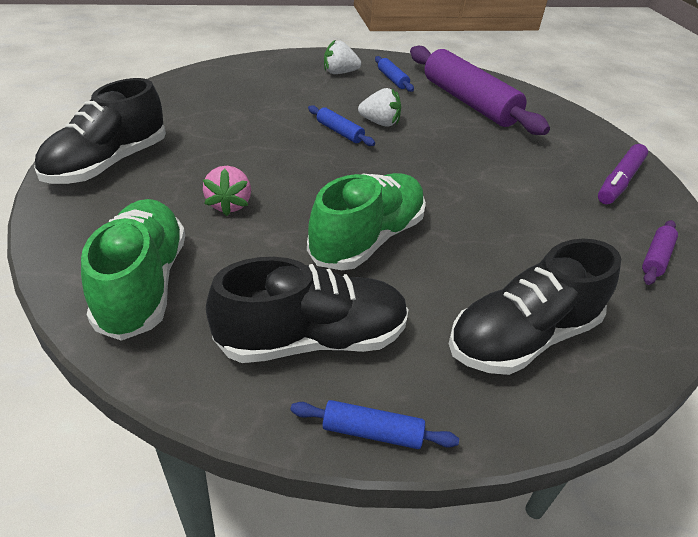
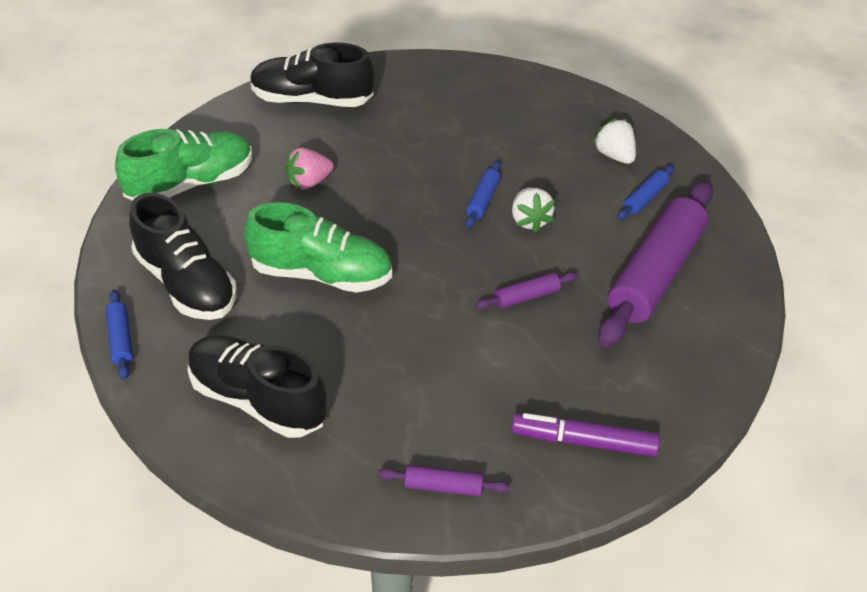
camera: 65 degrees right, 5 degrees up
(462, 152) = (526, 297): none -> purple rolling pin

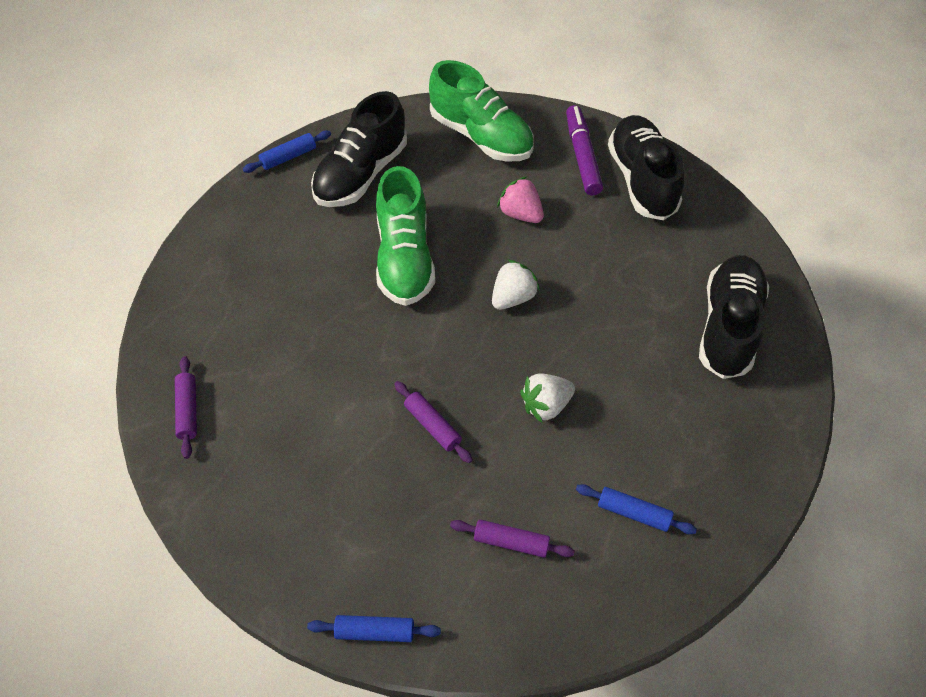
camera: 75 degrees right, 10 degrees up
(257, 400) = (249, 259): black shoe -> black shoe (728, 327)
(483, 200) = (559, 357): blue rolling pin -> blue rolling pin (375, 632)
(584, 442) = (260, 512): purple marker -> purple marker (582, 156)
(614, 155) = (695, 468): white strawberry -> white strawberry (513, 297)
(654, 274) = (511, 542): purple rolling pin -> purple rolling pin, size x0.42

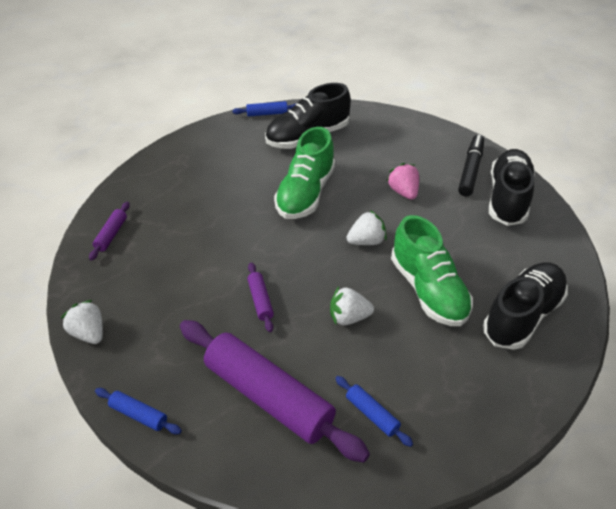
camera: 25 degrees right, 10 degrees down
(246, 556) = (88, 333): none -> white strawberry
(481, 136) = (403, 137): green shoe -> green shoe (428, 290)
(511, 542) = (269, 396): purple rolling pin -> purple rolling pin, size x2.37
(582, 156) = (470, 170): purple marker -> black marker

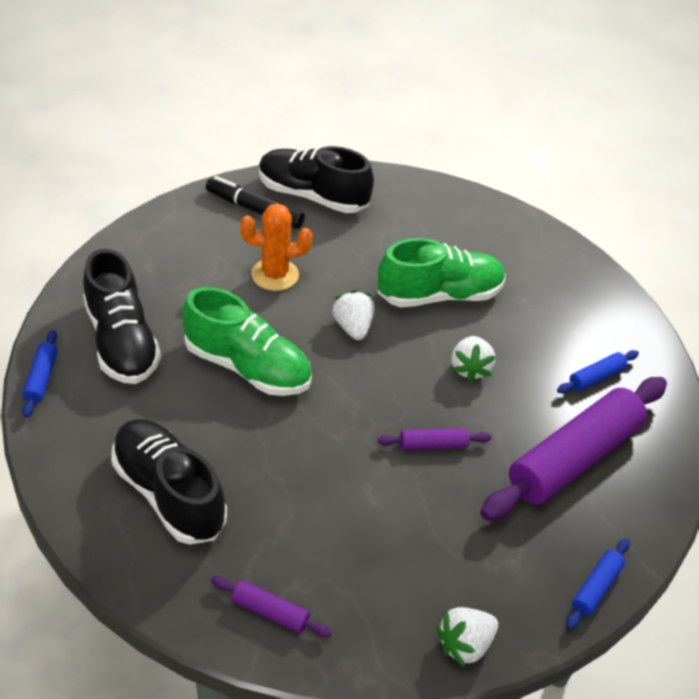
camera: 85 degrees left, 0 degrees up
(403, 192) = (275, 275): pink strawberry -> orange cactus
(522, 315) = (483, 239): black shoe -> black shoe (169, 493)

